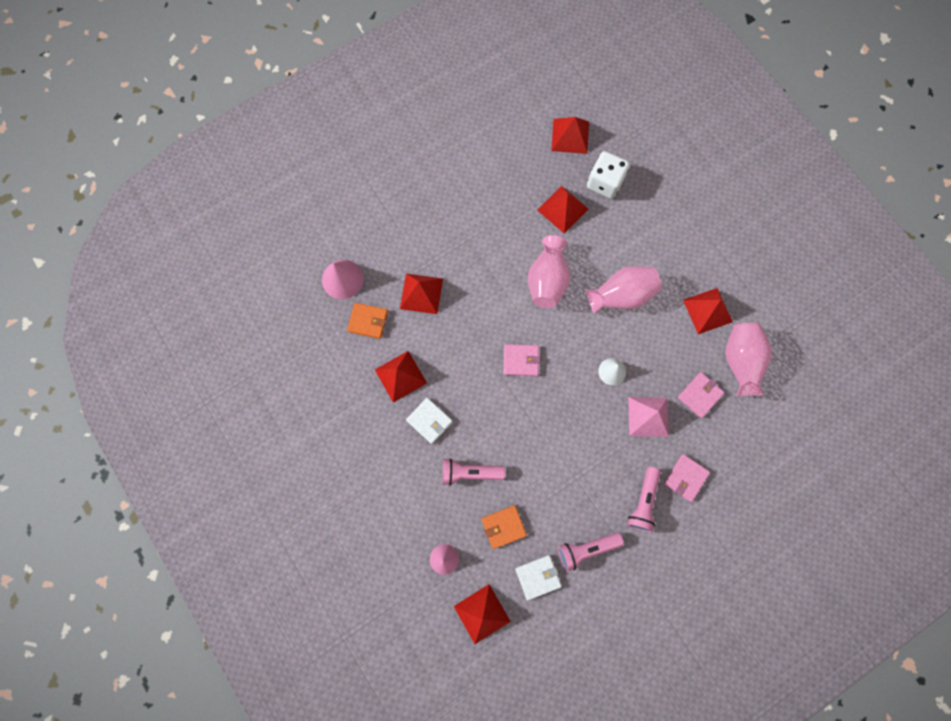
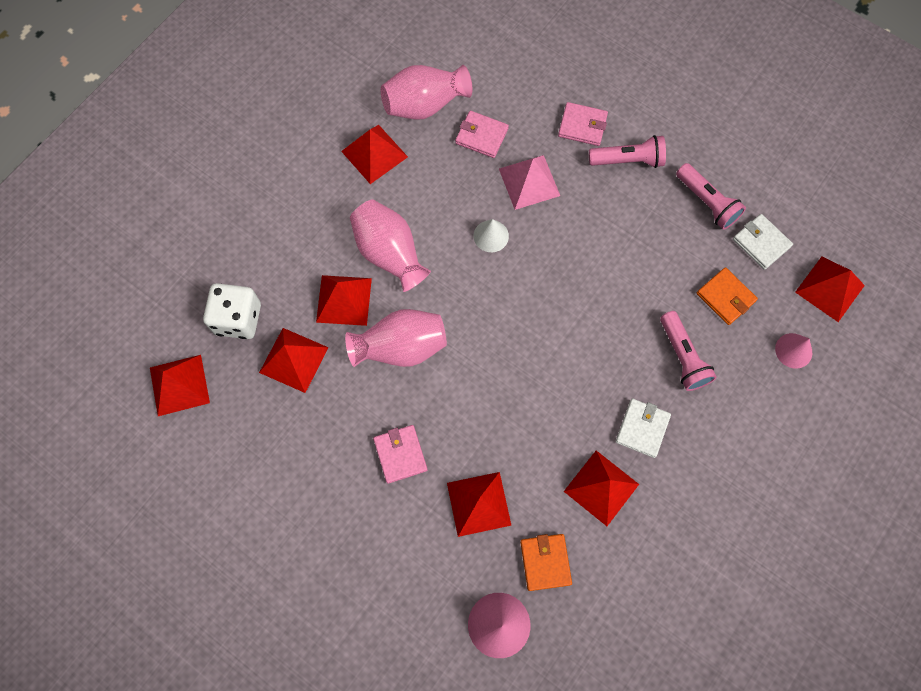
camera: 110 degrees left, 5 degrees down
(521, 361) = (520, 344): pink wallet -> pink wallet (400, 454)
(595, 253) = (344, 300): none -> red pyramid

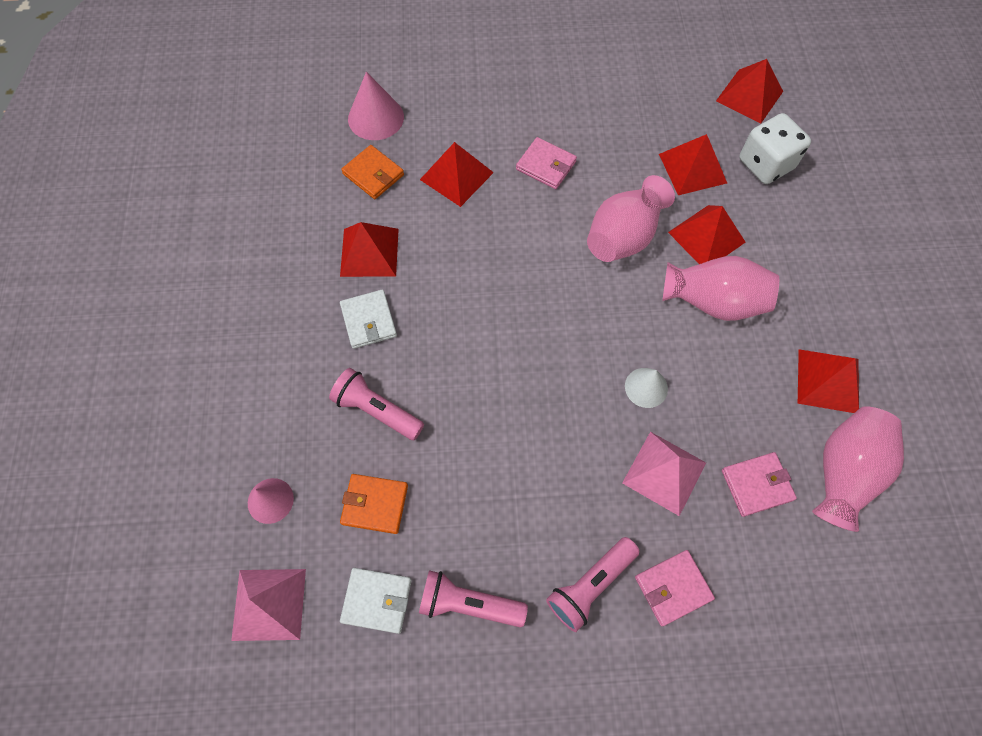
camera: 140 degrees right, 5 degrees down
(829, 289) = (269, 604): red pyramid -> pink pyramid

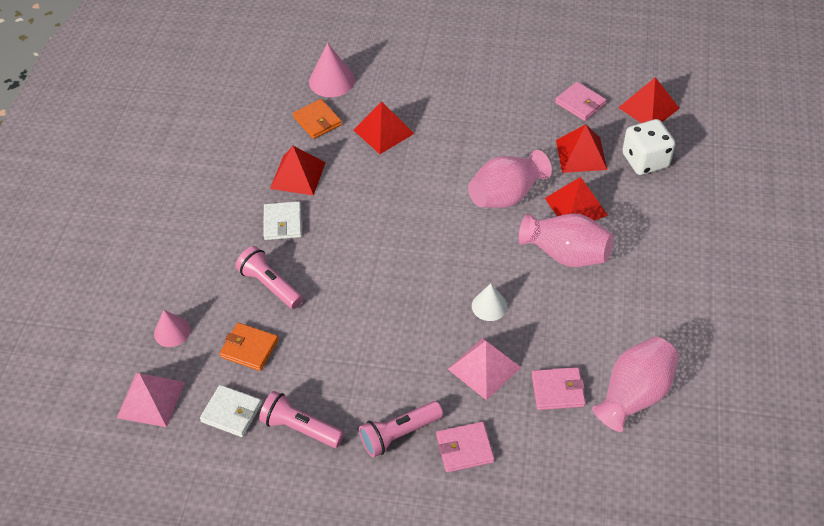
camera: 15 degrees right, 15 degrees down
(546, 165) = (458, 135): pink wallet -> pink wallet (580, 103)
(828, 381) = (644, 327): red pyramid -> none

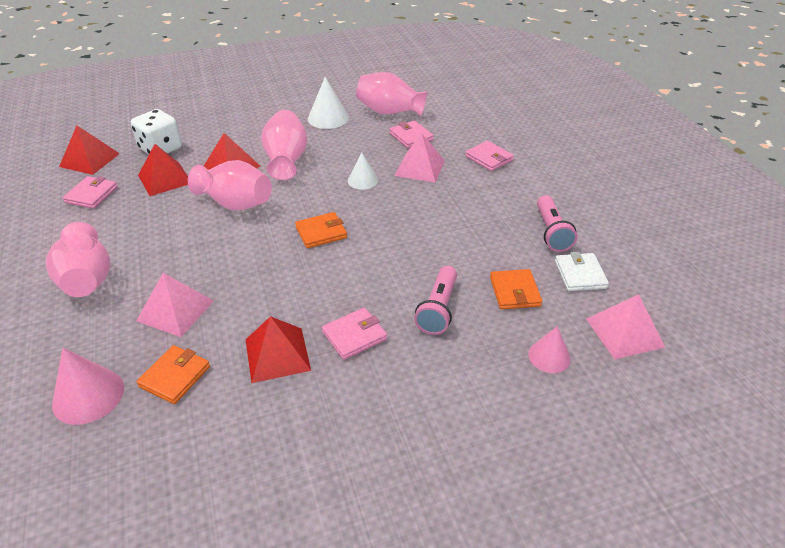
camera: 120 degrees left, 10 degrees down
(283, 223) = (354, 335): white wallet -> pink wallet
(383, 131) = (175, 310): red pyramid -> pink pyramid
(399, 434) = (507, 186): pink flashlight -> none
(422, 243) = (321, 232): none -> orange wallet
(454, 90) = (87, 279): none -> pink vase
(647, 323) = (328, 118): none -> white cone

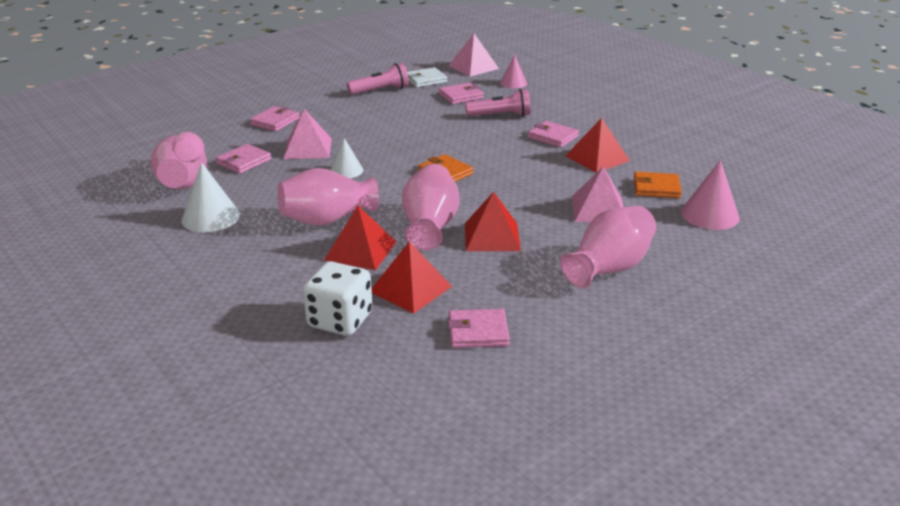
camera: 110 degrees left, 10 degrees down
(90, 160) = (399, 374): red pyramid -> red pyramid (491, 236)
(514, 292) = (461, 96): orange wallet -> pink wallet

